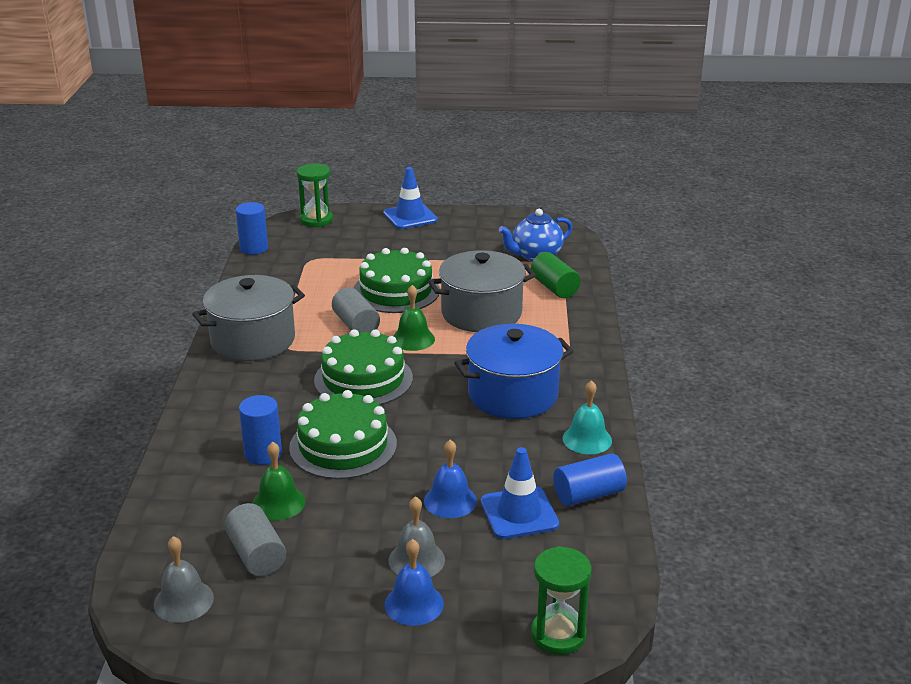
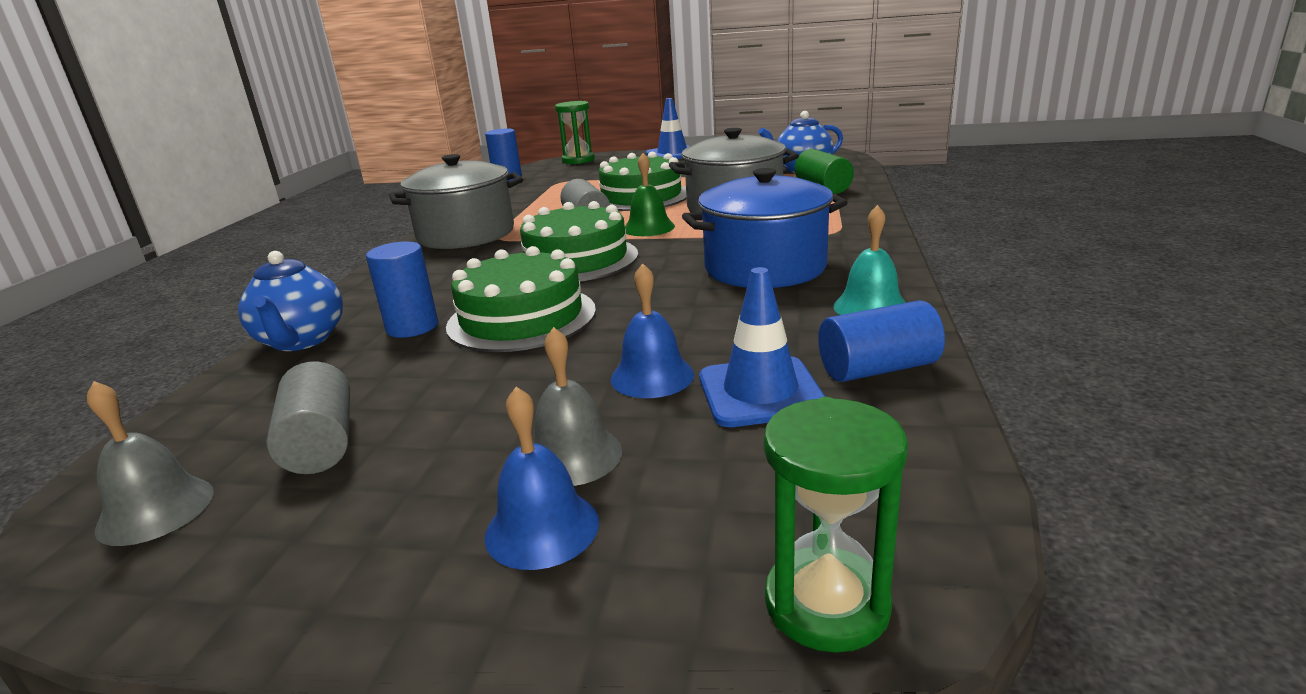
camera: 10 degrees right, 5 degrees down
(183, 467) = (301, 340): none -> blue teapot
(278, 503) = (398, 378): green bell -> none

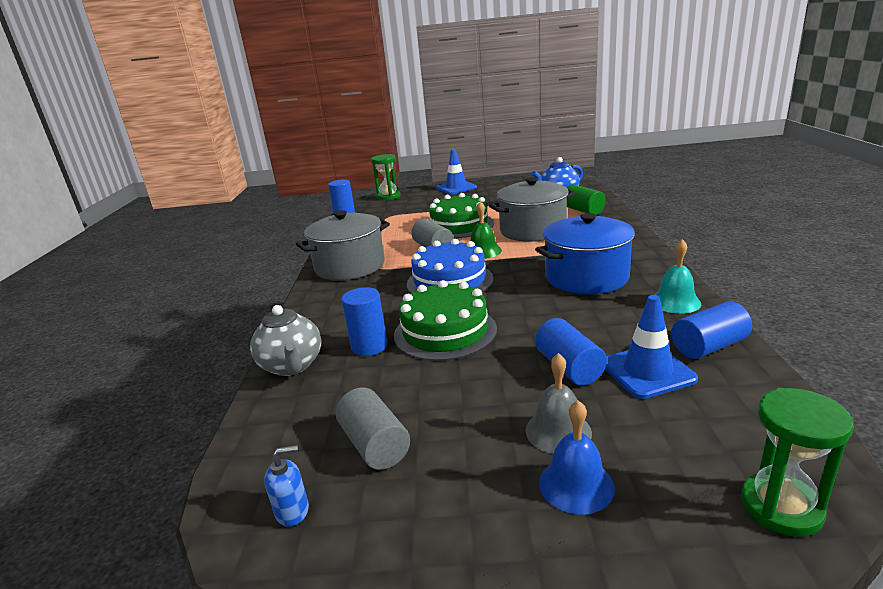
camera: 10 degrees left, 0 degrees up
(156, 510) = (292, 511): grey bell -> blue soap dispenser
(301, 340) = (292, 366): blue teapot -> grey teapot
(576, 259) = (449, 281): green cake -> blue cake
(652, 376) = (569, 367): blue bell -> blue cylinder

